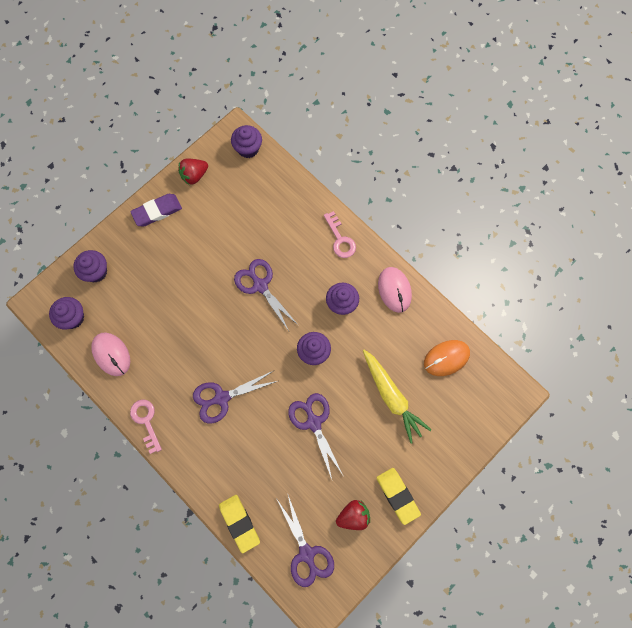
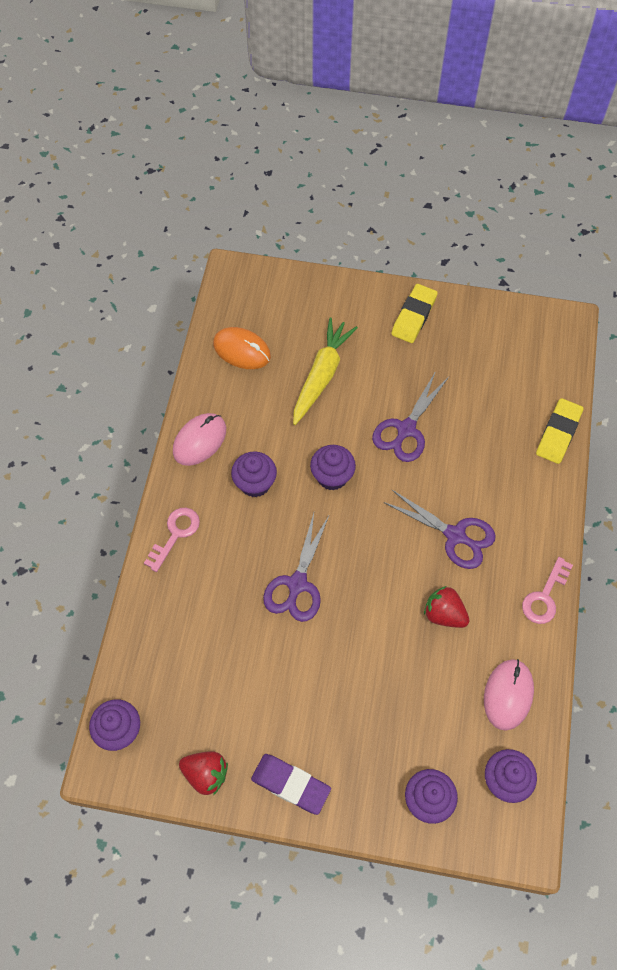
camera: 125 degrees left, 10 degrees down
(306, 553) = (531, 359): purple scissors -> none
(353, 516) = (464, 341): red strawberry -> red strawberry (444, 614)

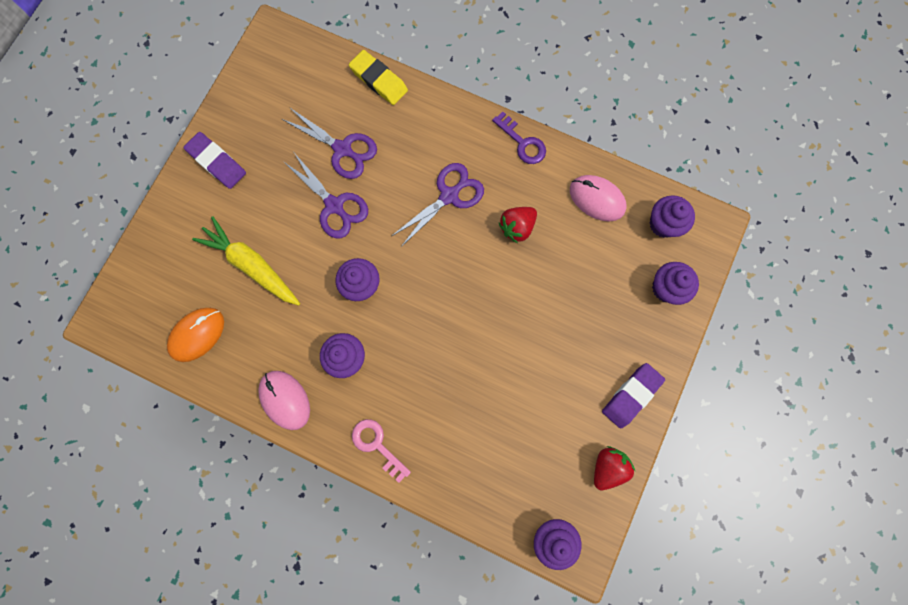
camera: 75 degrees left, 15 degrees up
(297, 584) = (457, 344): purple scissors -> purple scissors (342, 149)
(414, 316) = (217, 162): yellow eraser -> purple eraser
(545, 596) = (522, 143): pink key -> purple key

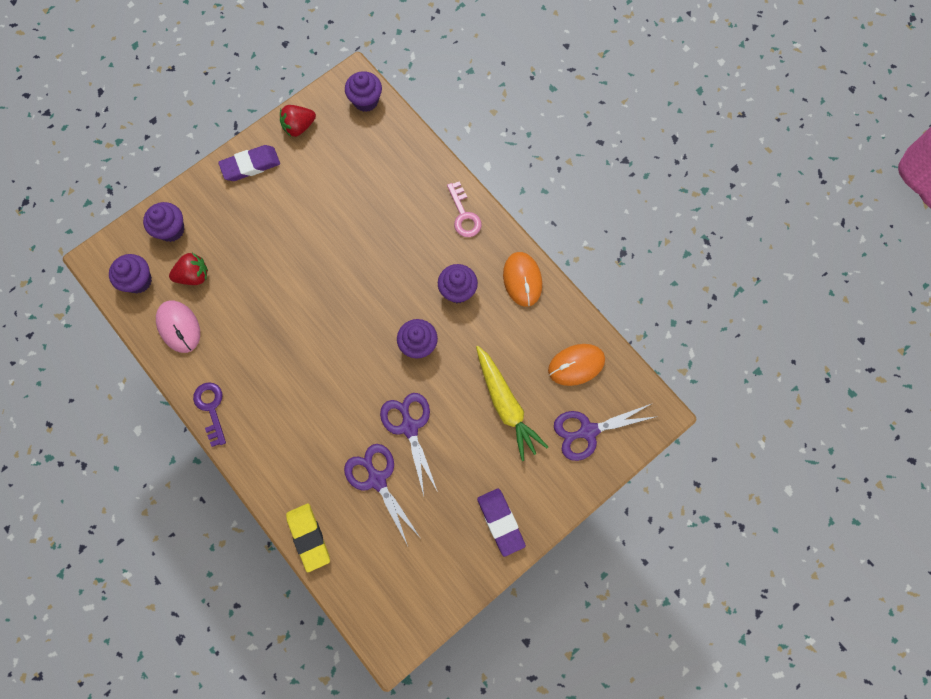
camera: 155 degrees left, 5 degrees down
(285, 400) = (522, 280): pink mouse -> orange mouse
(449, 196) = (303, 389): purple scissors -> purple scissors (588, 431)
(517, 227) = (261, 334): red strawberry -> red strawberry (194, 276)

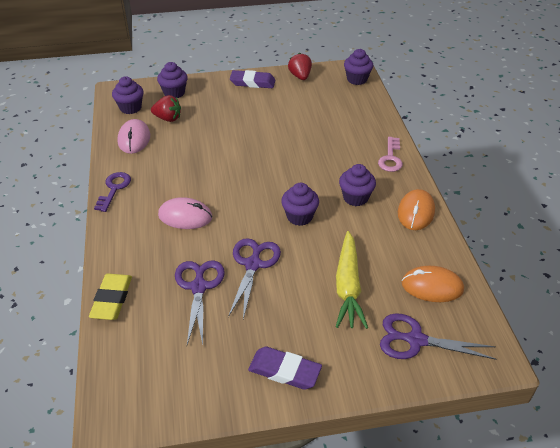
camera: 30 degrees right, 30 degrees down
(299, 127) = (300, 76): red strawberry -> red strawberry turned 75 degrees clockwise
(309, 405) = (185, 216): none -> pink mouse
(500, 522) = (284, 371): purple eraser -> purple eraser turned 75 degrees counterclockwise

